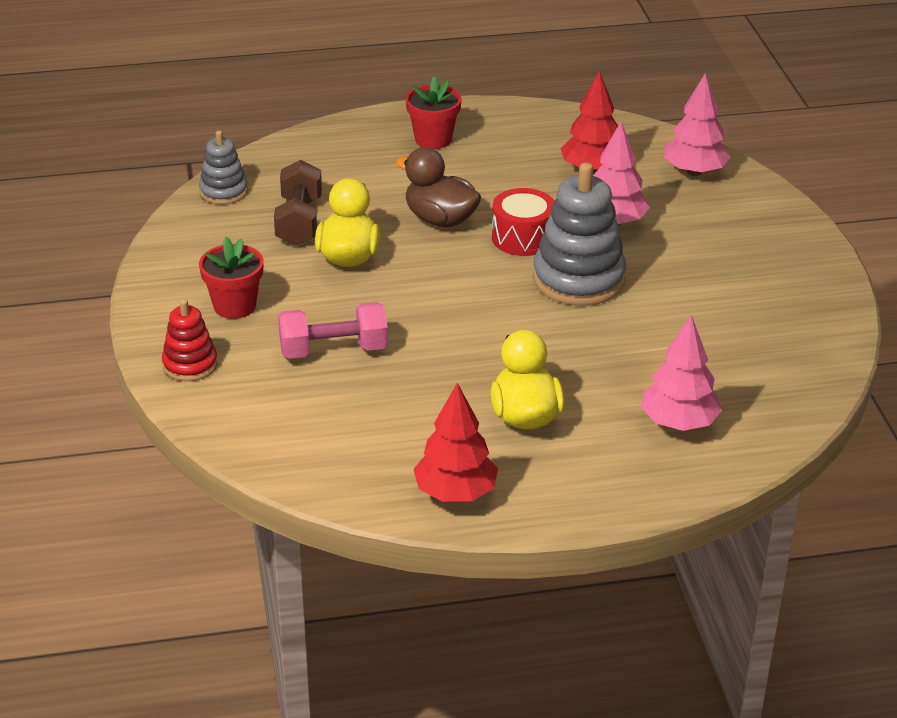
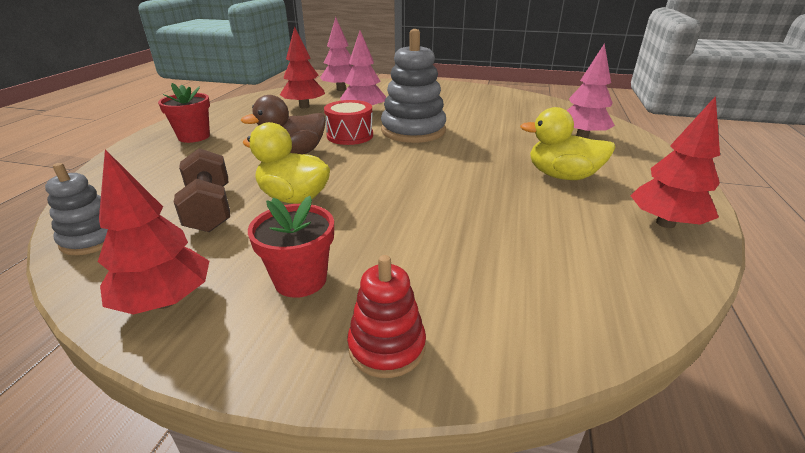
camera: 65 degrees left, 5 degrees down
(180, 260) = (165, 301): none -> red tree
(299, 221) = (209, 209): brown dumbbell -> brown dumbbell turned 45 degrees clockwise
(333, 350) = (428, 236): pink dumbbell -> none

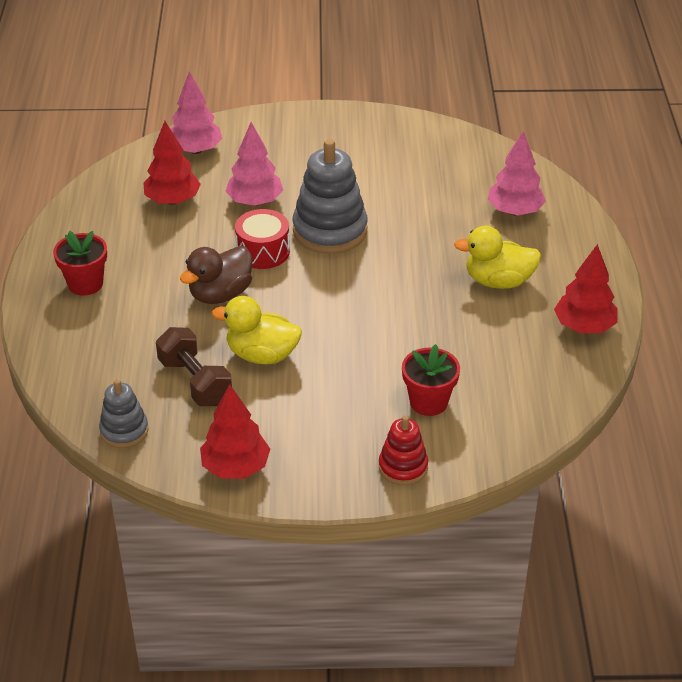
camera: 15 degrees left, 10 degrees up
(300, 280) = (320, 433): red flower pot -> red flower pot (428, 402)

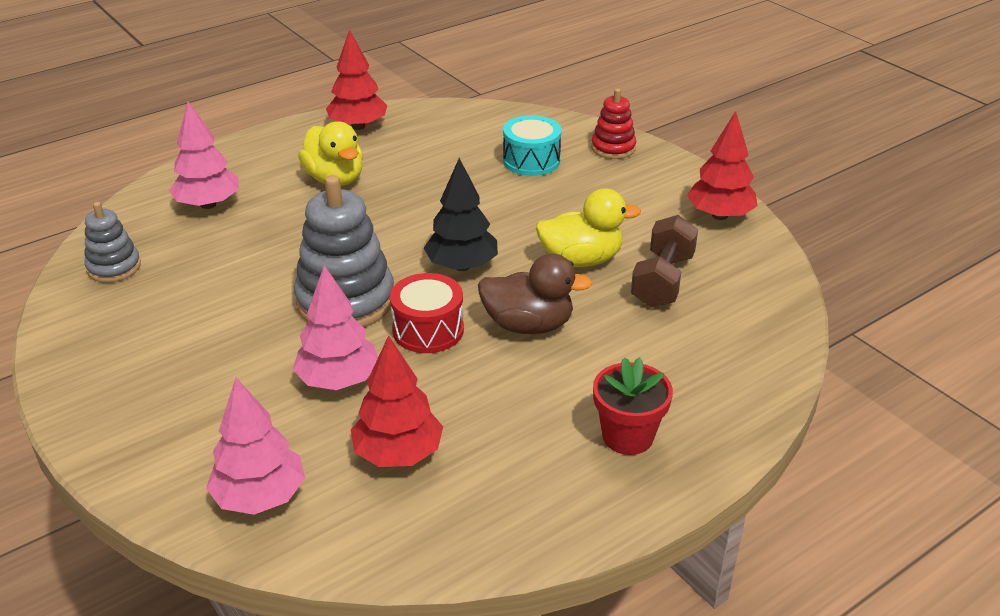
camera: 125 degrees left, 5 degrees down
(124, 431) = (770, 290): grey stacking toy -> grey stacking toy (114, 267)
(262, 355) = (581, 260): yellow duck -> yellow duck turned 75 degrees counterclockwise
(315, 295) = (462, 266): none -> black tree
(428, 402) = (531, 161): red flower pot -> turquoise drum

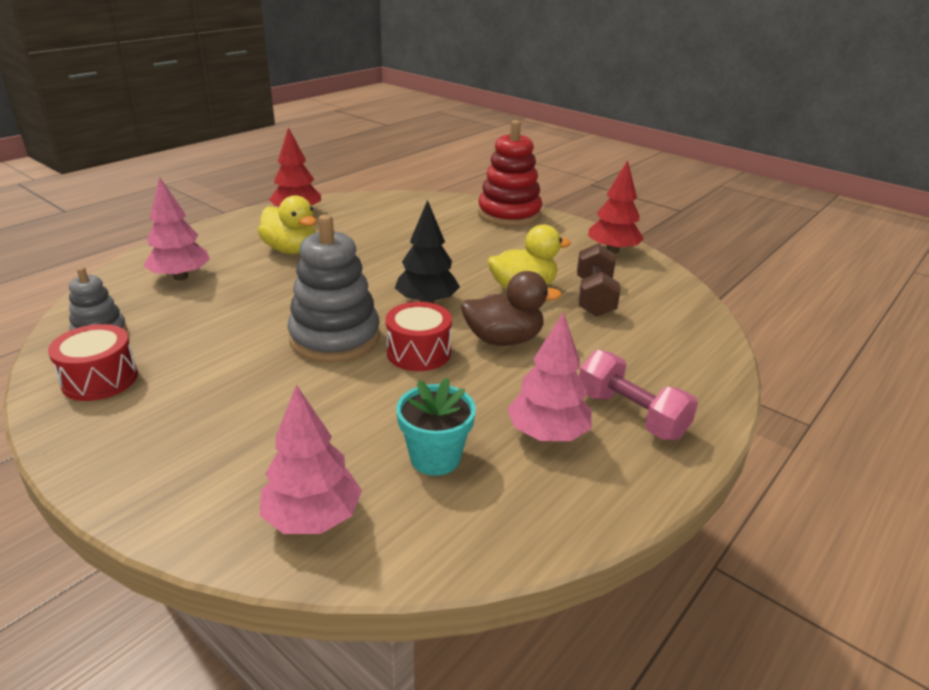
camera: 15 degrees left, 5 degrees down
(103, 321) = (100, 379): none -> red drum
(338, 380) = (353, 402): pink tree -> pink tree (547, 434)
(398, 454) = (435, 458): red tree -> turquoise flower pot
(531, 161) = (450, 226): turquoise drum -> none
(613, 148) = (509, 214): red stacking toy -> red stacking toy, size x1.80
(627, 436) = (630, 415): red flower pot -> pink dumbbell

